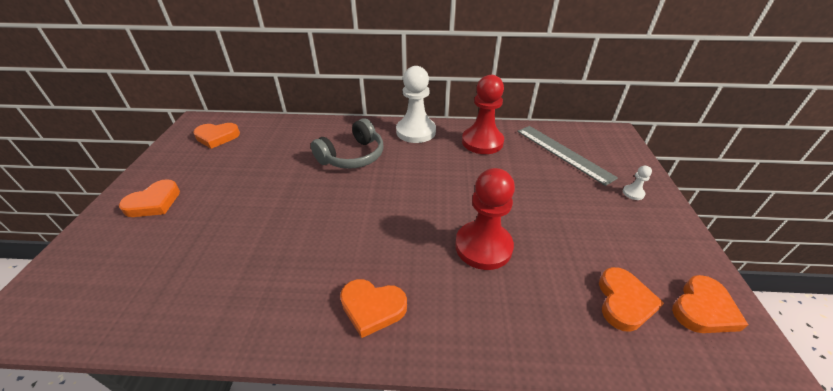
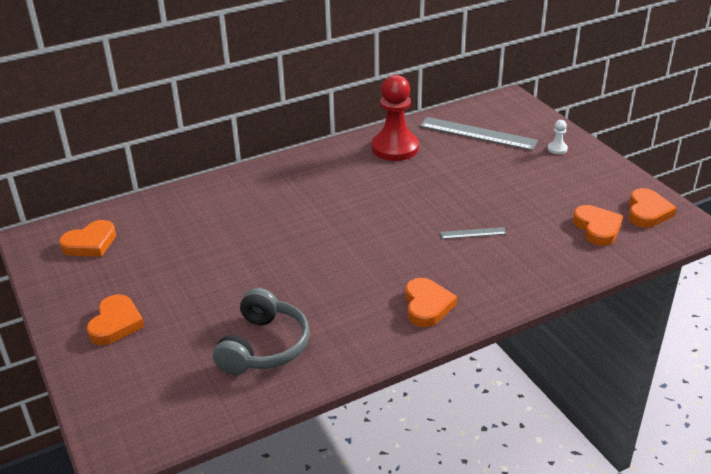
camera: 30 degrees left, 5 degrees down
(352, 156) = (277, 206): grey headphones -> grey headphones (264, 346)
(372, 308) = (427, 305): orange heart -> orange heart turned 75 degrees counterclockwise
(416, 131) = (317, 160): white pawn -> none
(483, 246) = (473, 233): red pawn -> grey ruler

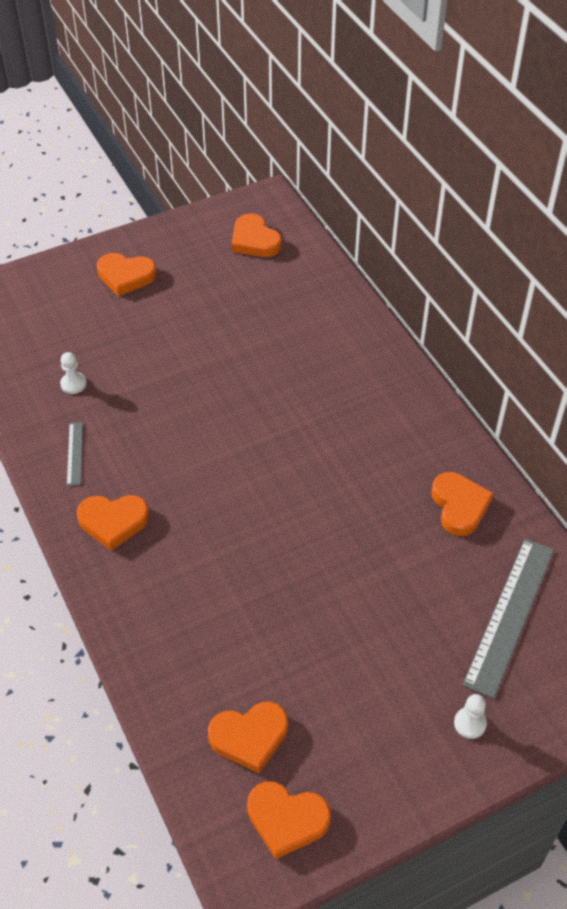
camera: 90 degrees right, 15 degrees up
(264, 346) = (73, 384): grey headphones -> white pawn
(395, 148) = (459, 506): red pawn -> orange heart
(473, 233) = (248, 581): grey ruler -> grey ruler (75, 453)

